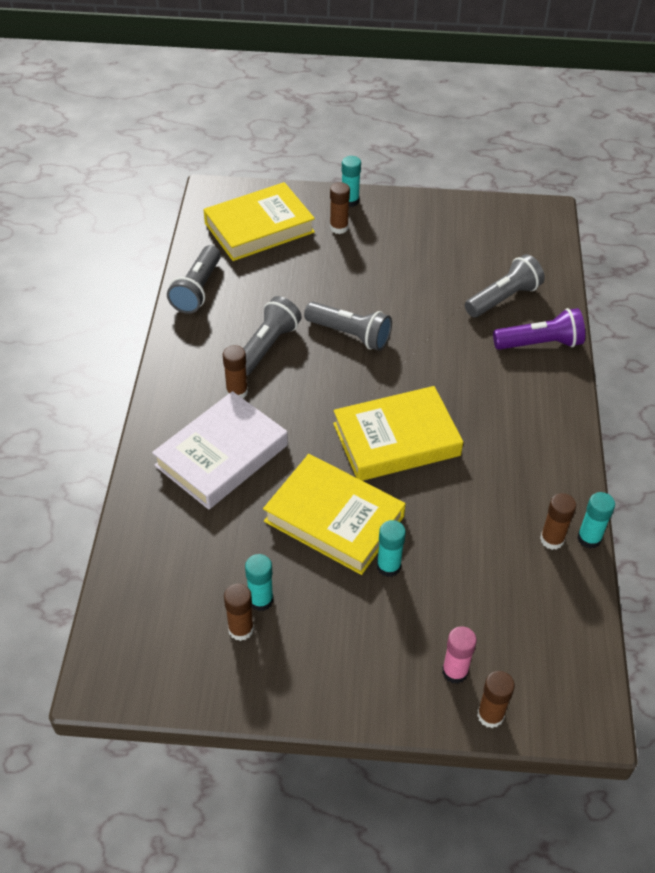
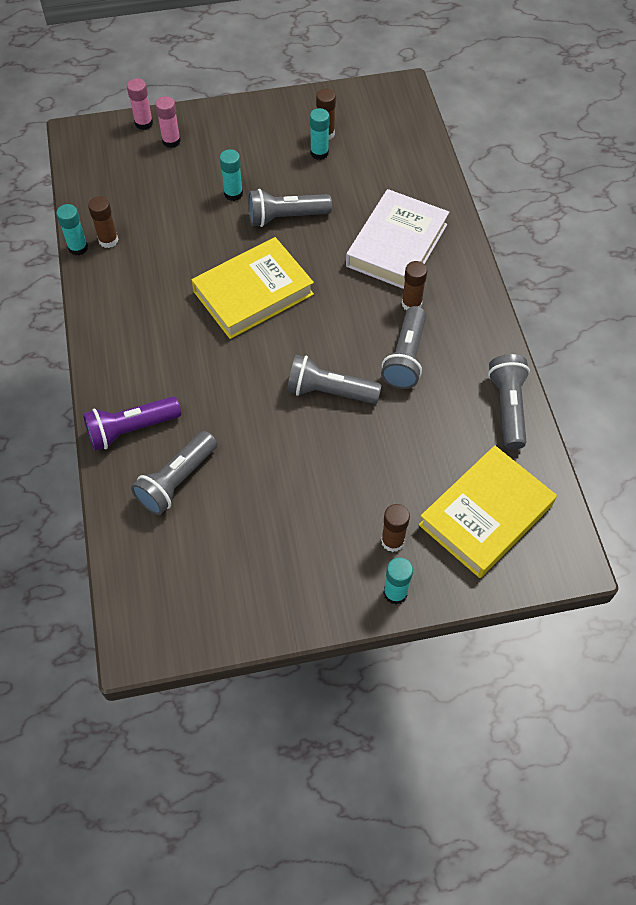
camera: 165 degrees right, 10 degrees up
(334, 519) = (285, 217): yellow book -> grey flashlight
(490, 715) = (144, 123): brown glue stick -> pink glue stick

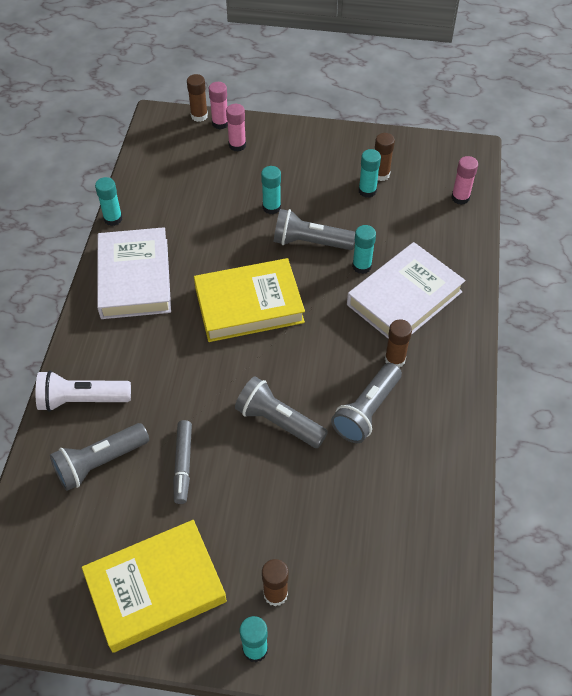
camera: 20 degrees right, 5 degrees down
(108, 240) = (142, 219): brown glue stick -> brown glue stick (199, 116)
(128, 299) = (135, 278): none -> white book
(131, 429) = (82, 400): purple flashlight -> white flashlight
(257, 457) = (183, 464): none -> grey marker
(344, 226) = (361, 266): none -> turquoise glue stick
(409, 136) = (460, 198): none -> pink glue stick
(485, 515) = (380, 599): yellow book -> yellow book (155, 588)
(508, 407) = (449, 494): grey flashlight -> none

